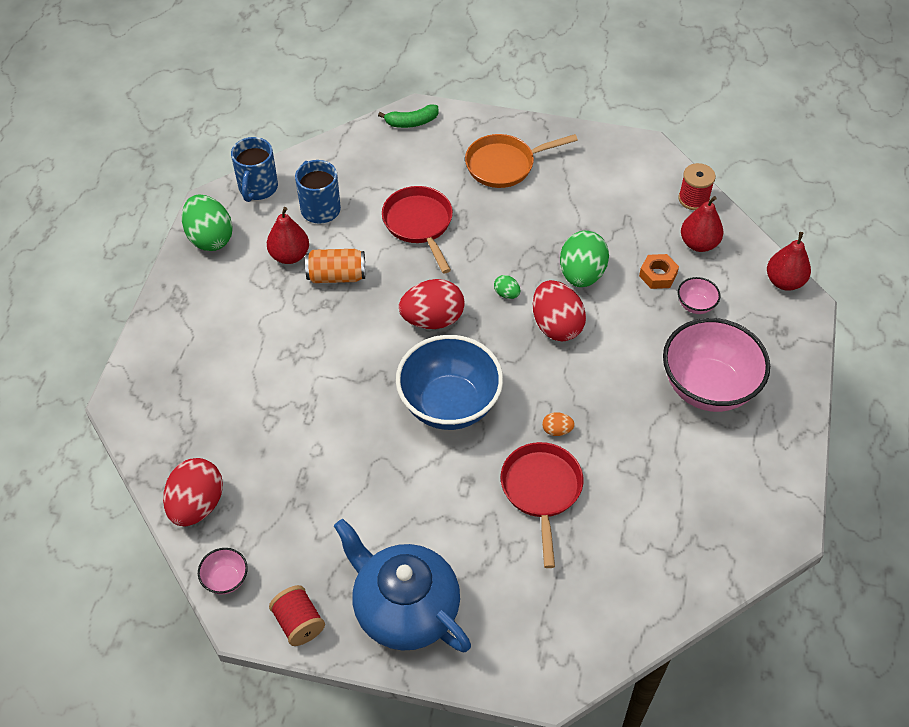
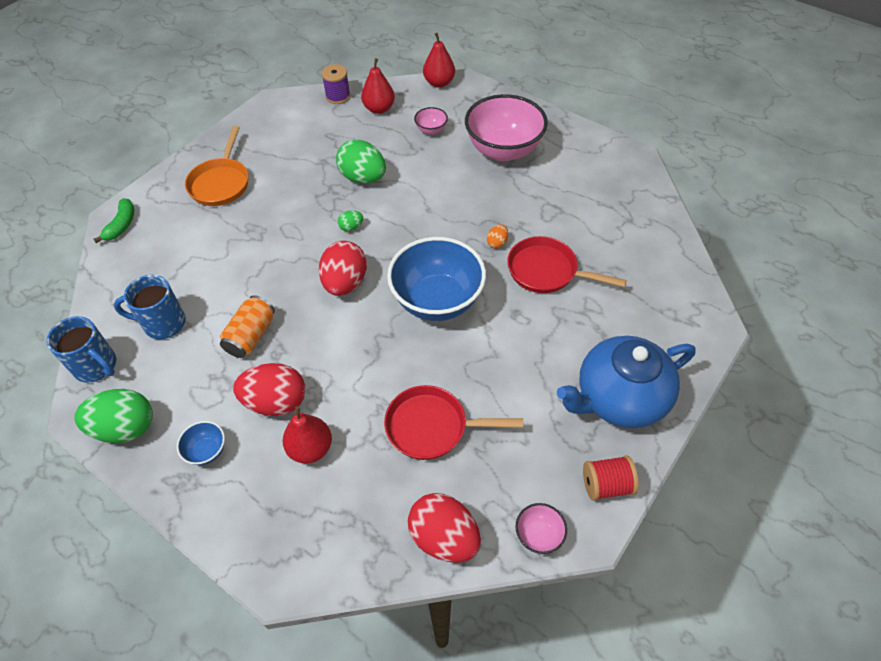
camera: 65 degrees left, 0 degrees up
(211, 301) = (207, 451): none -> blue bowl
(290, 255) = (200, 365): red pear -> red pear (310, 448)
(419, 224) = (239, 258): red pan -> red pan (432, 427)
(556, 325) = (401, 209): red egg -> red egg (276, 402)
(658, 275) = (392, 139): orange nut -> none
(693, 199) = (338, 96): red spool -> purple spool

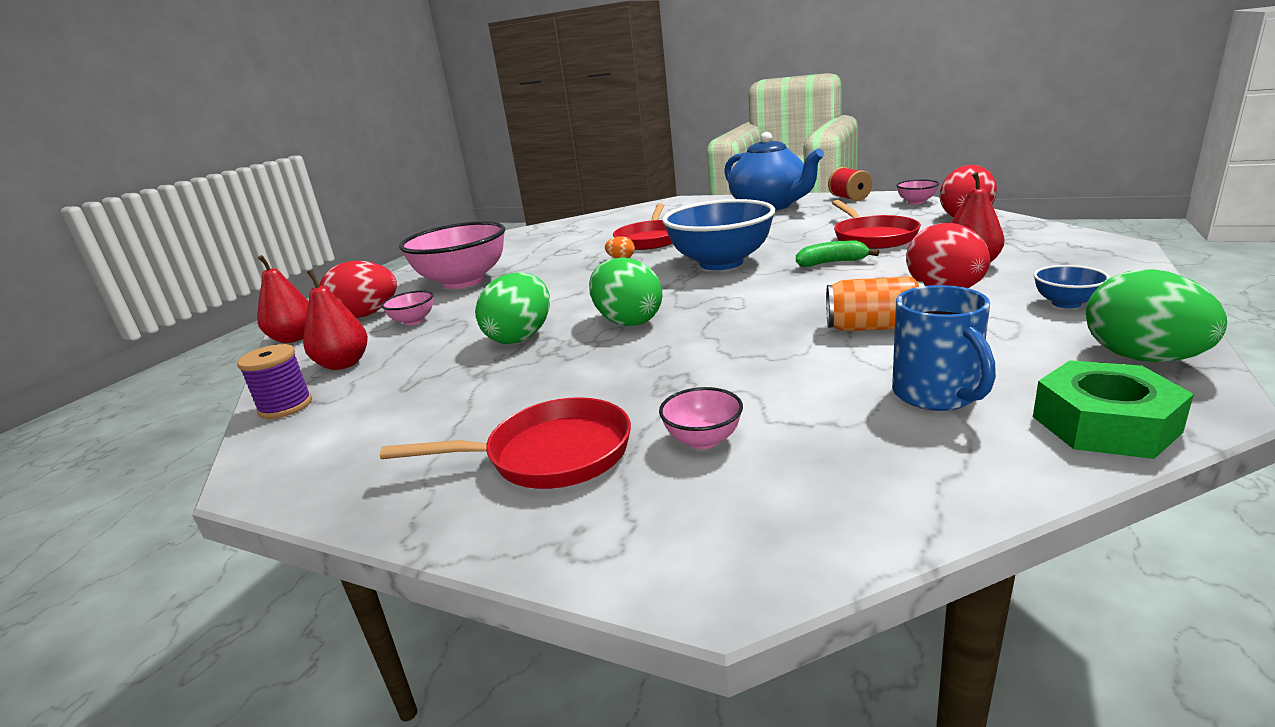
camera: 100 degrees left, 30 degrees down
(96, 366) = (1104, 424): blue mug -> green nut
(122, 225) = (740, 553): green banana -> green banana (831, 263)
(194, 231) = (703, 440): none -> pink bowl
(221, 183) = (549, 455): orange pan -> red pan
(345, 283) = (731, 302): red egg -> red egg (366, 315)
(351, 227) = (628, 321): green egg -> green egg, size x2.20

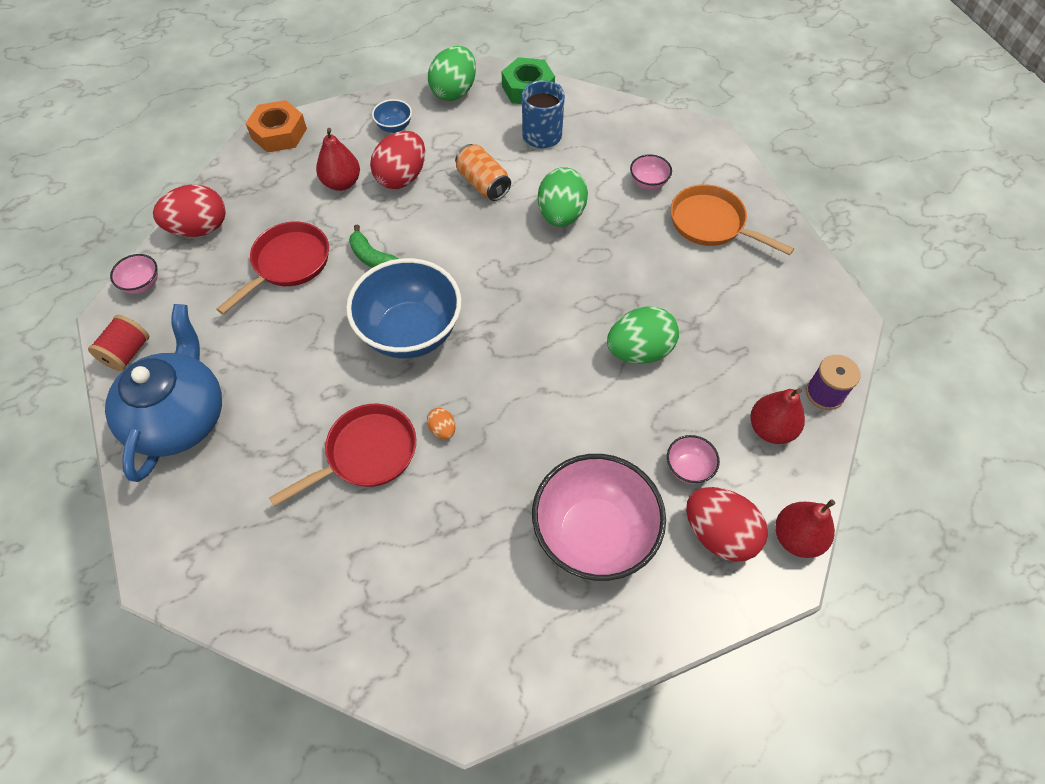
camera: 140 degrees left, 35 degrees up
(549, 455) = (712, 224): red pan -> orange pan
(628, 321) = (565, 306): green egg -> green egg (561, 215)
(1108, 251) = (279, 133): none -> orange nut

